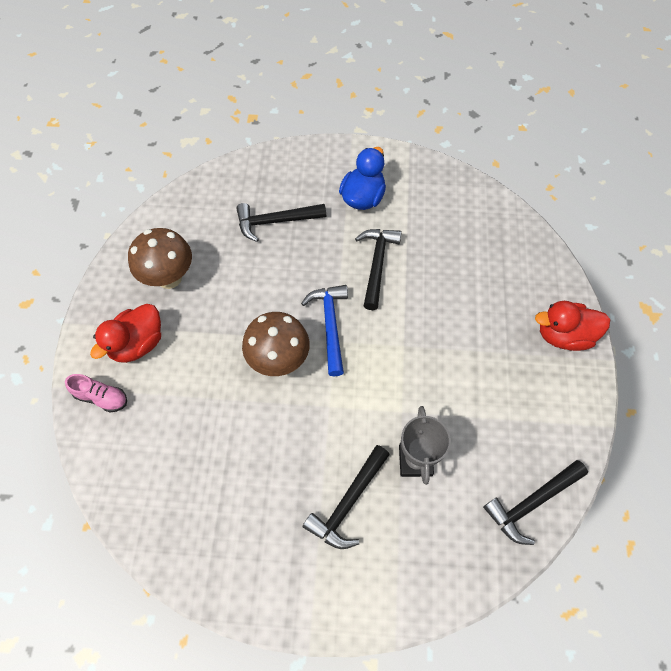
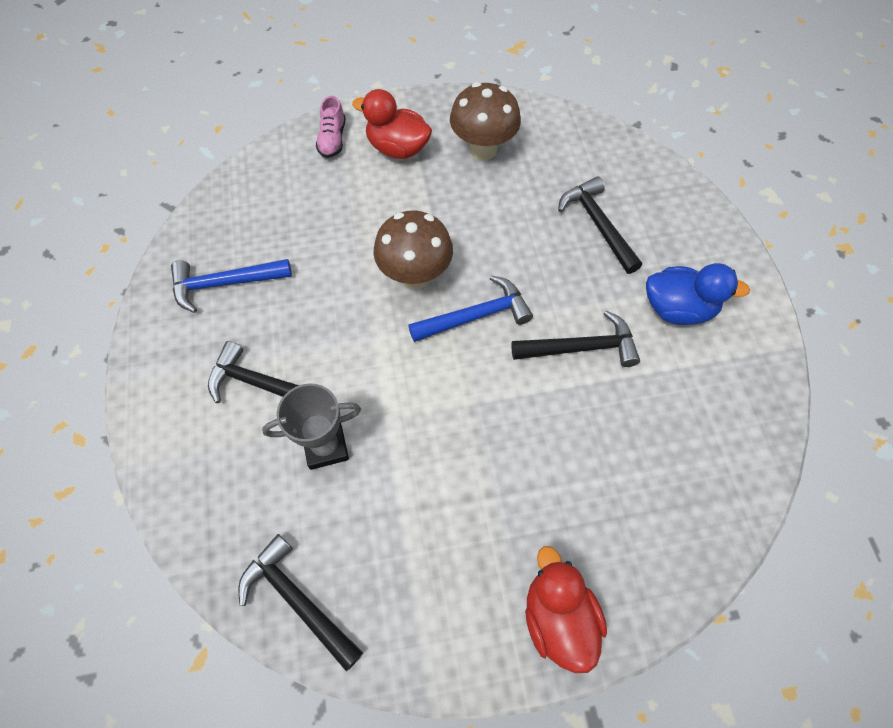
camera: 75 degrees right, 0 degrees up
(233, 524) = (224, 284): none -> blue hammer

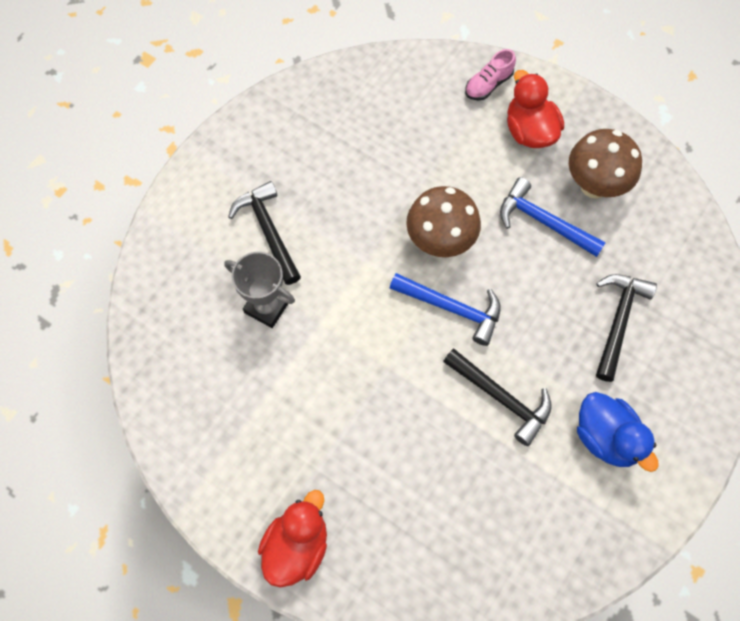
camera: 45 degrees right, 5 degrees up
(224, 284) = (310, 137): blue hammer -> blue hammer (543, 221)
(297, 600) = (163, 384): black hammer -> none

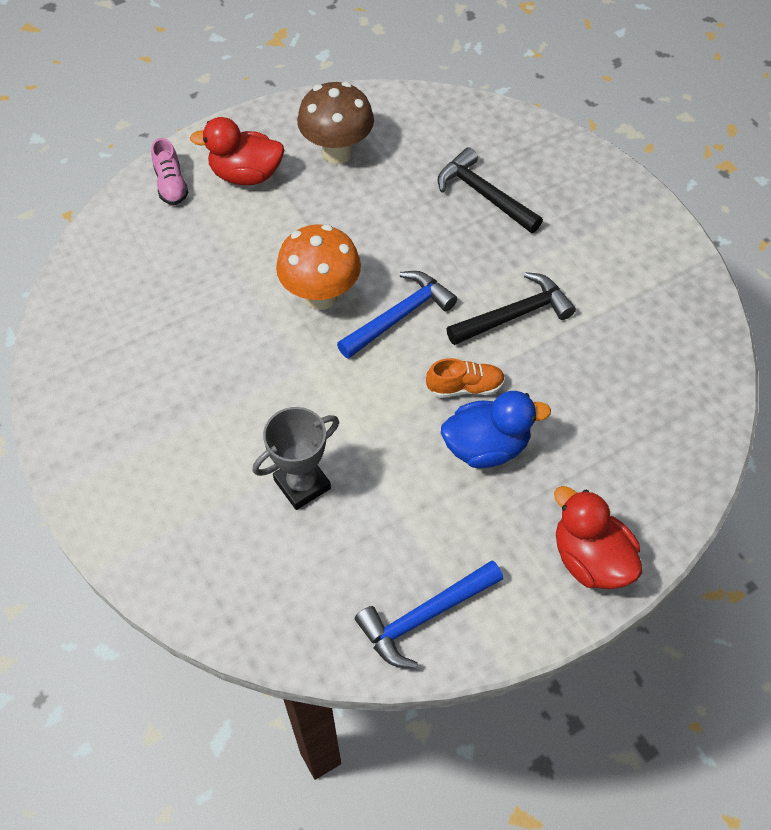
camera: 65 degrees left, 10 degrees down
(268, 231) = (210, 447): black hammer -> none
(409, 387) = (465, 387): none -> orange shoe
(440, 242) = (321, 296): brown mushroom -> orange mushroom
(543, 221) = (350, 206): blue hammer -> blue hammer (424, 617)
(606, 437) = (591, 252): blue duck -> blue duck (486, 447)

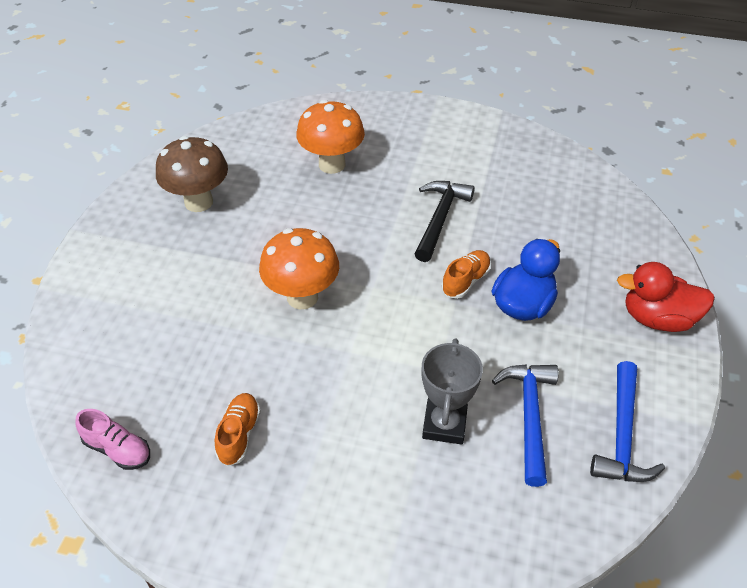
camera: 45 degrees left, 10 degrees down
(159, 366) = (239, 434): none -> orange shoe
(171, 185) = (89, 305): pink shoe -> pink shoe (118, 449)
(246, 175) = (145, 259): red duck -> none
(399, 316) = (371, 270): blue hammer -> blue hammer (529, 416)
(483, 195) = (332, 164): black hammer -> orange mushroom

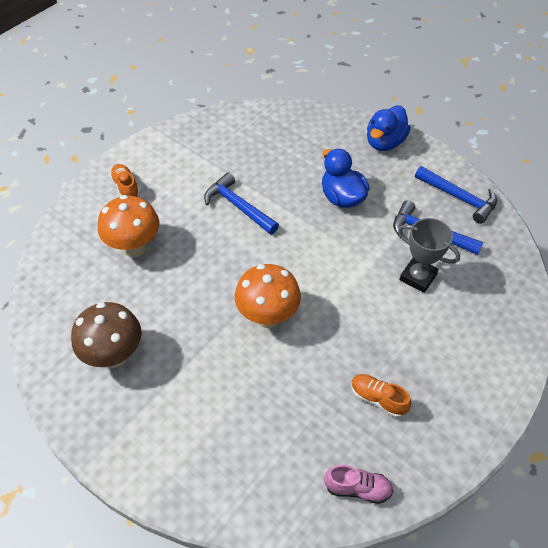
camera: 65 degrees left, 5 degrees up
(118, 449) = (357, 488): pink shoe -> pink shoe turned 45 degrees clockwise
(440, 218) = (238, 206): black hammer -> blue hammer
(465, 281) = (305, 217): orange shoe -> orange shoe (126, 188)
(657, 318) = (384, 142): red duck -> blue duck

